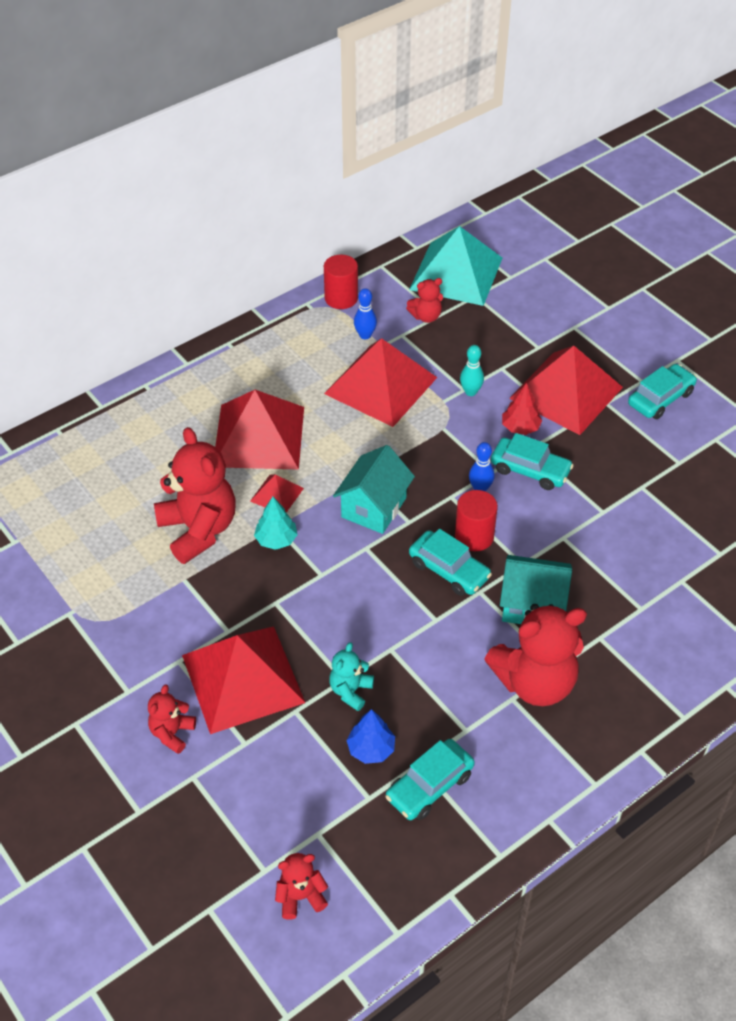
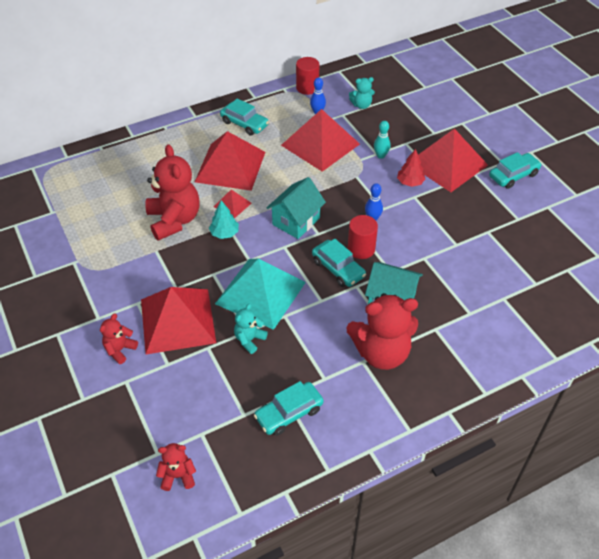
camera: 10 degrees right, 0 degrees up
(371, 749) = (254, 381): blue tree -> none
(426, 316) = (361, 105): red teddy bear -> turquoise teddy bear
(456, 273) = (388, 81): turquoise pyramid -> turquoise pyramid (260, 293)
(530, 470) = (410, 211): turquoise car -> turquoise car (244, 124)

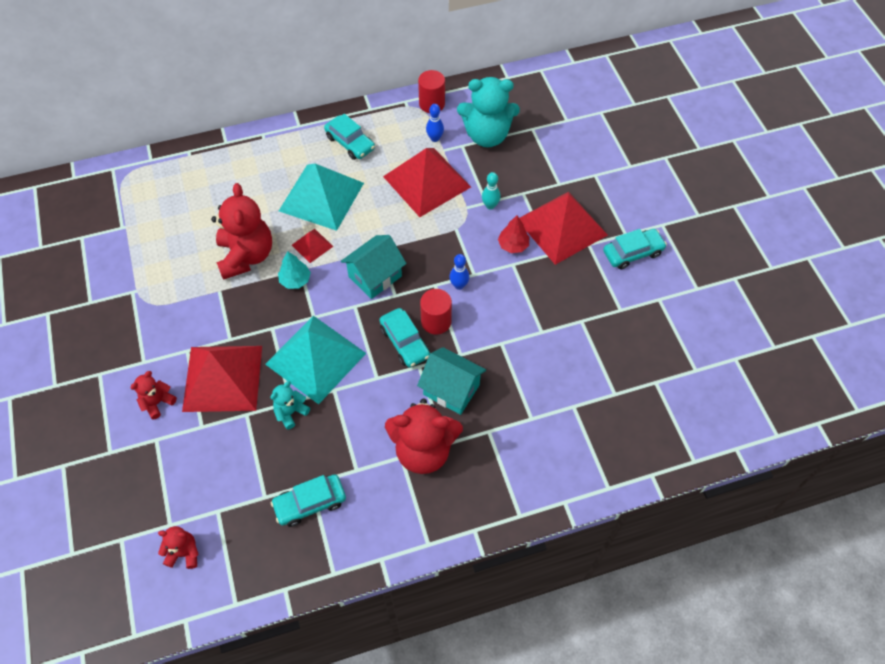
camera: 10 degrees right, 10 degrees up
(230, 166) = (321, 197): red pyramid -> turquoise pyramid
(361, 105) = (487, 135): turquoise teddy bear -> turquoise teddy bear, size x2.05

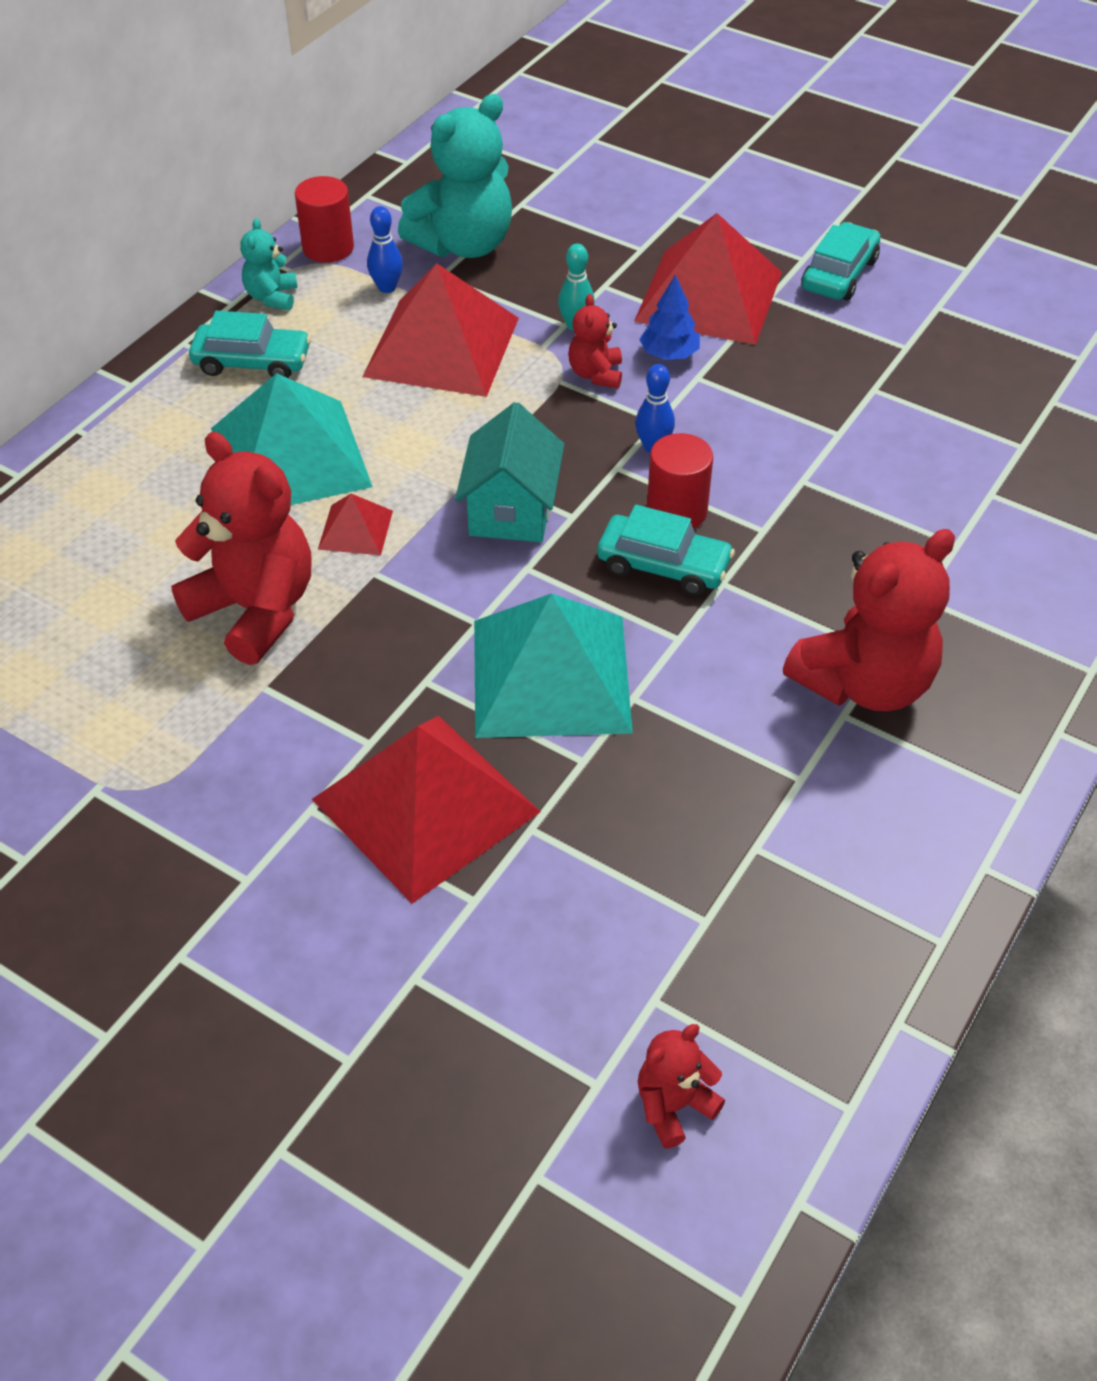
camera: 40 degrees left, 10 degrees down
(157, 402) = (349, 921): red teddy bear -> red teddy bear (596, 374)
(291, 412) = (602, 774): turquoise teddy bear -> turquoise teddy bear (272, 297)
(295, 280) = (384, 592): turquoise tree -> none
(310, 503) = (788, 874): turquoise car -> none
(451, 390) = (806, 581): turquoise house -> none
(513, 245) = (669, 354): red tree -> blue tree

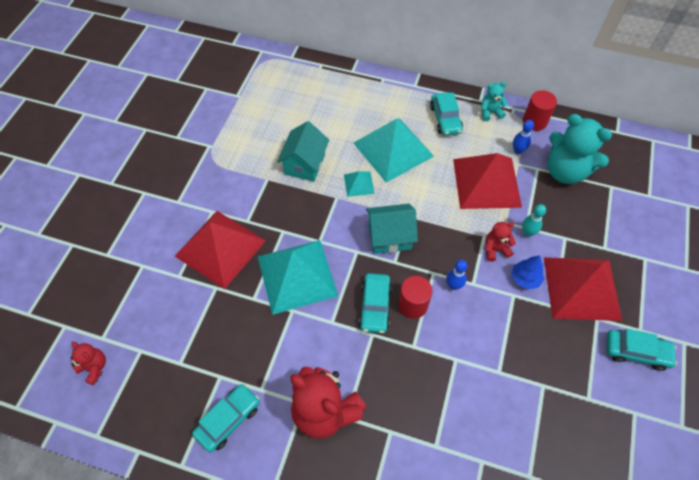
camera: 75 degrees right, 10 degrees up
(255, 610) = (305, 164): red teddy bear -> turquoise house
(355, 529) = (359, 184): red pyramid -> turquoise pyramid
(855, 844) = (228, 419): none -> turquoise car

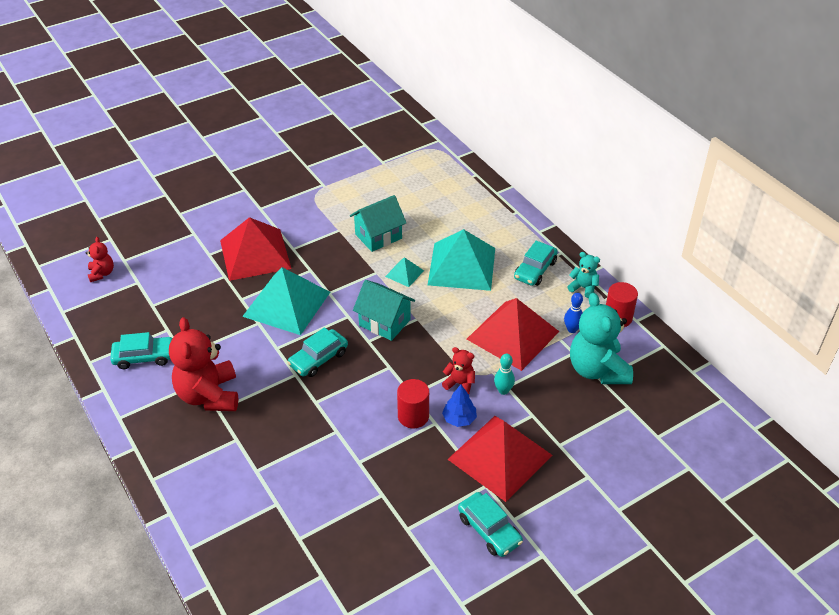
camera: 40 degrees right, 15 degrees down
(413, 305) = (347, 376): red cylinder -> red cylinder (413, 416)
(453, 285) = (394, 385): blue bowling pin -> none

